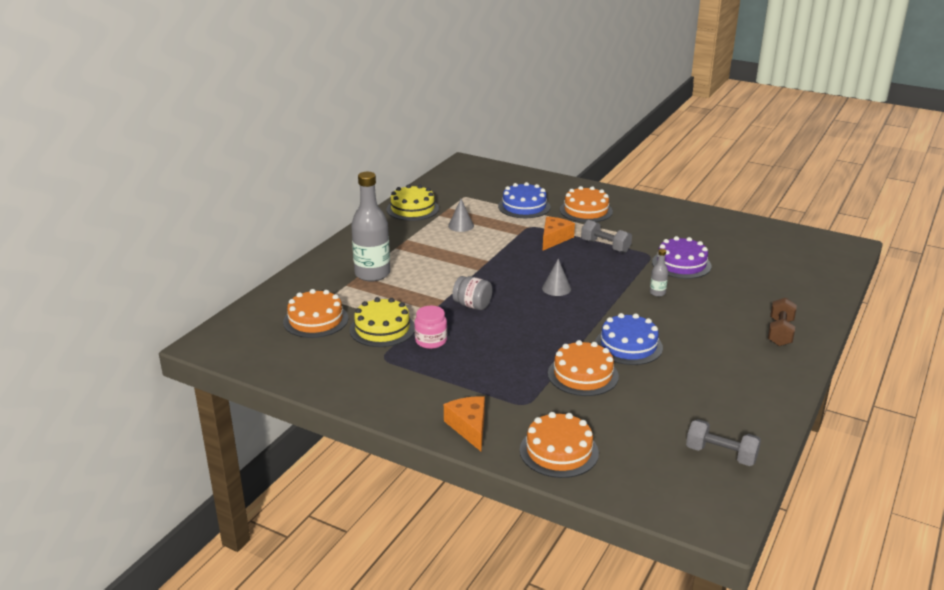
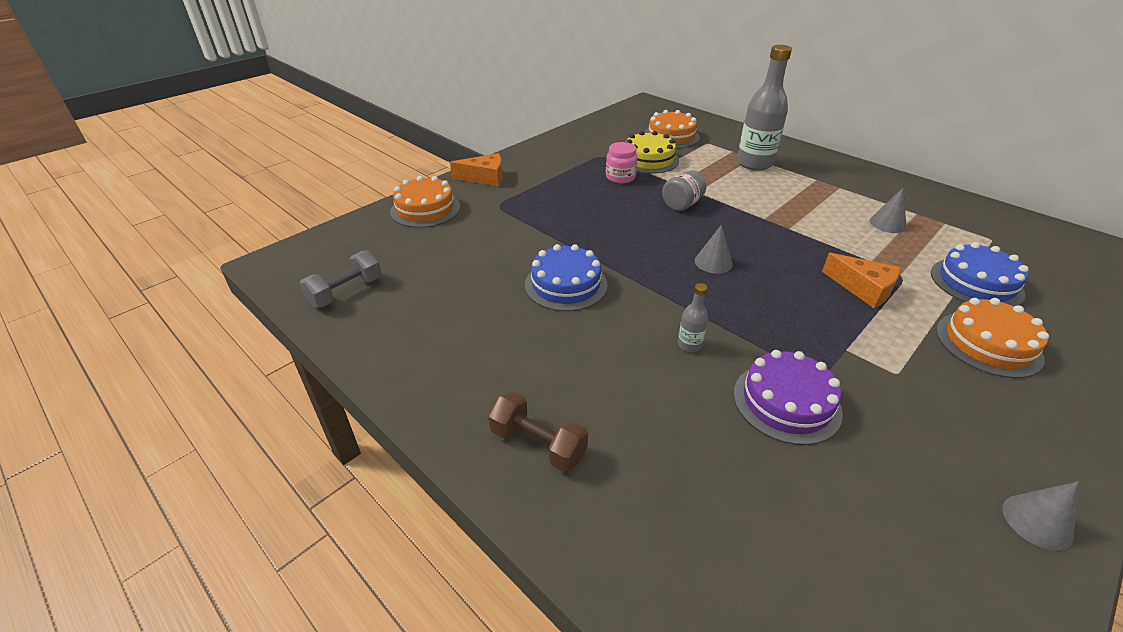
camera: 105 degrees right, 10 degrees up
(412, 209) = (929, 199): yellow cake -> none
(583, 375) = (525, 243): orange cake -> none
(605, 246) = (845, 332): grey dumbbell -> none
(704, 216) = (1037, 521): none -> grey cone

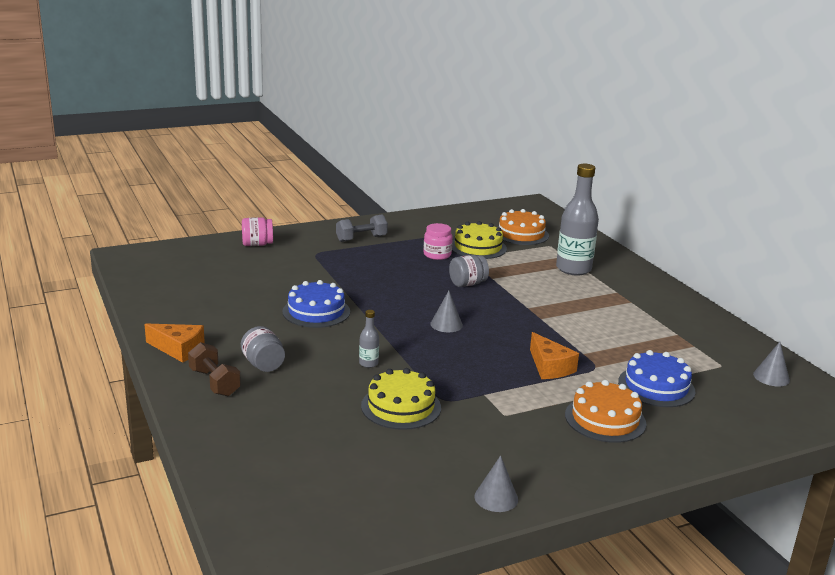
camera: 20 degrees right, 15 degrees down
(346, 292) = (160, 281): grey dumbbell -> grey dumbbell (361, 239)
(425, 209) = (257, 244): orange cake -> pink jar
(485, 178) = (323, 233): orange cheese -> orange cheese (179, 349)
(574, 389) = (263, 365): none -> grey jar
(786, 402) = (401, 406): purple cake -> yellow cake
(887, 223) = (637, 334): grey cone -> grey cone (771, 377)

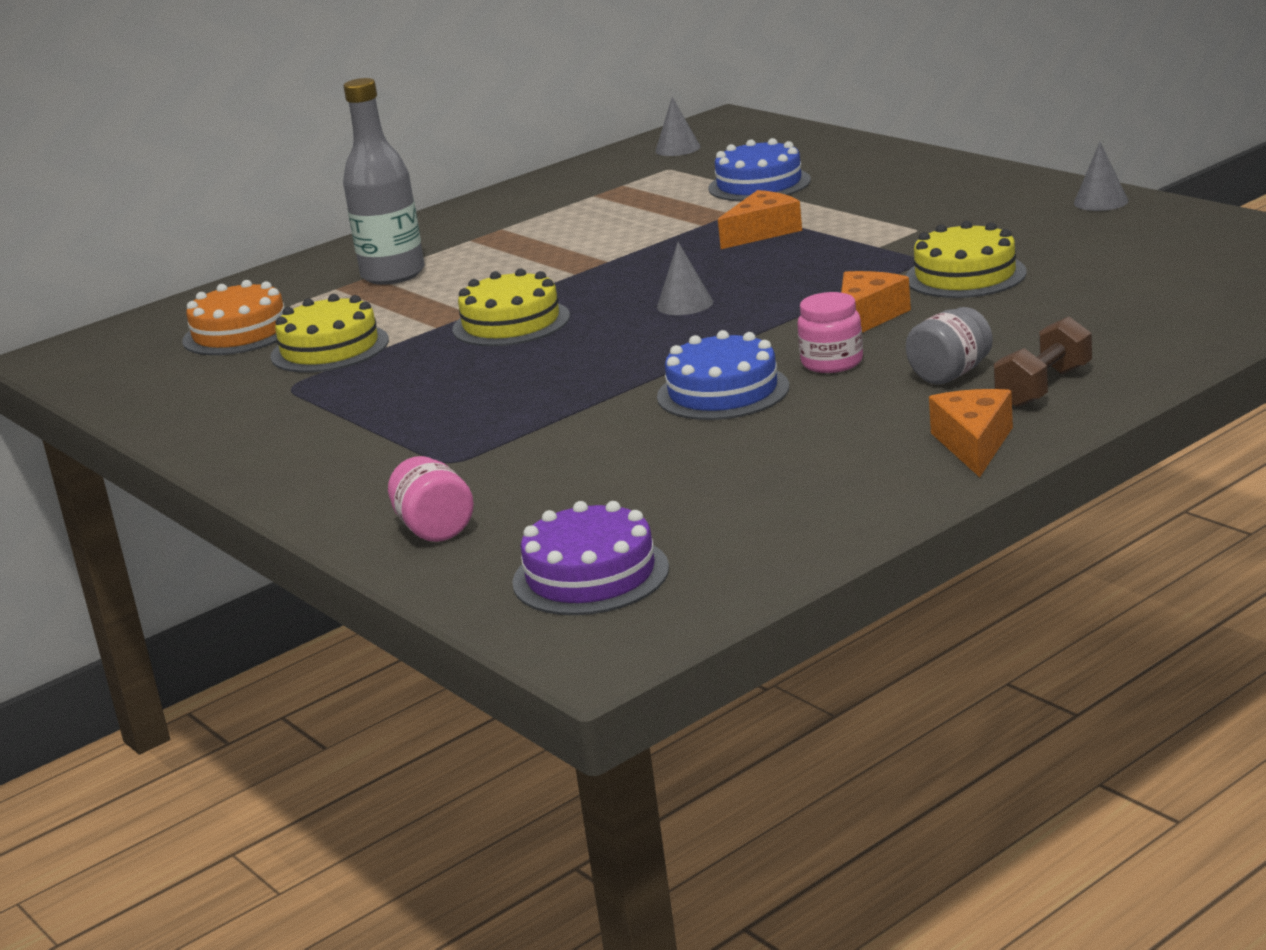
camera: 100 degrees left, 0 degrees up
(180, 261) = (590, 575): none -> purple cake
(361, 239) = (339, 444): grey dumbbell -> none
(368, 363) = (867, 317): grey bottle -> orange cheese
(437, 255) = (389, 368): pink jar -> pink jar (832, 362)
(467, 284) = (511, 323): grey jar -> yellow cake
(605, 419) = (870, 191): orange cake -> none

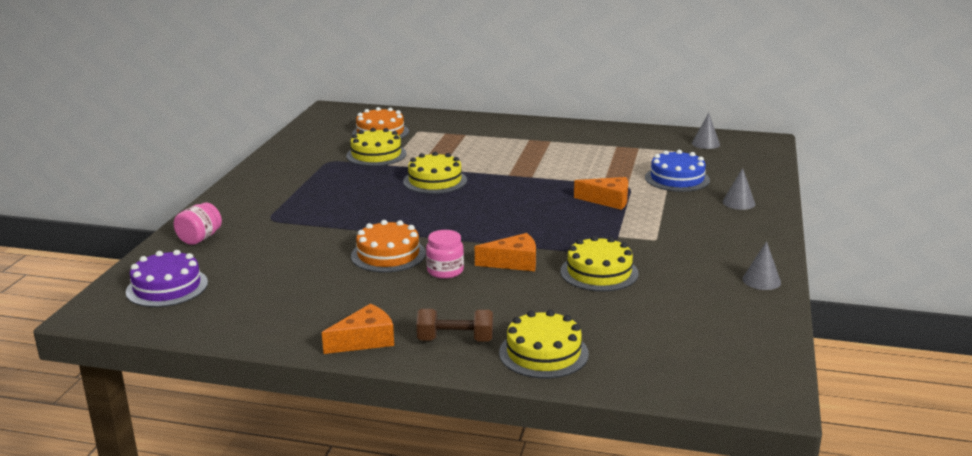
camera: 50 degrees right, 0 degrees up
(393, 274) = (471, 138): grey bottle -> none
(685, 304) = (491, 212): grey cone -> grey cone (738, 203)
(723, 392) = (388, 254): blue cake -> orange cake
(950, 374) = (453, 307): grey jar -> none
(1139, 343) = (543, 353): none -> yellow cake

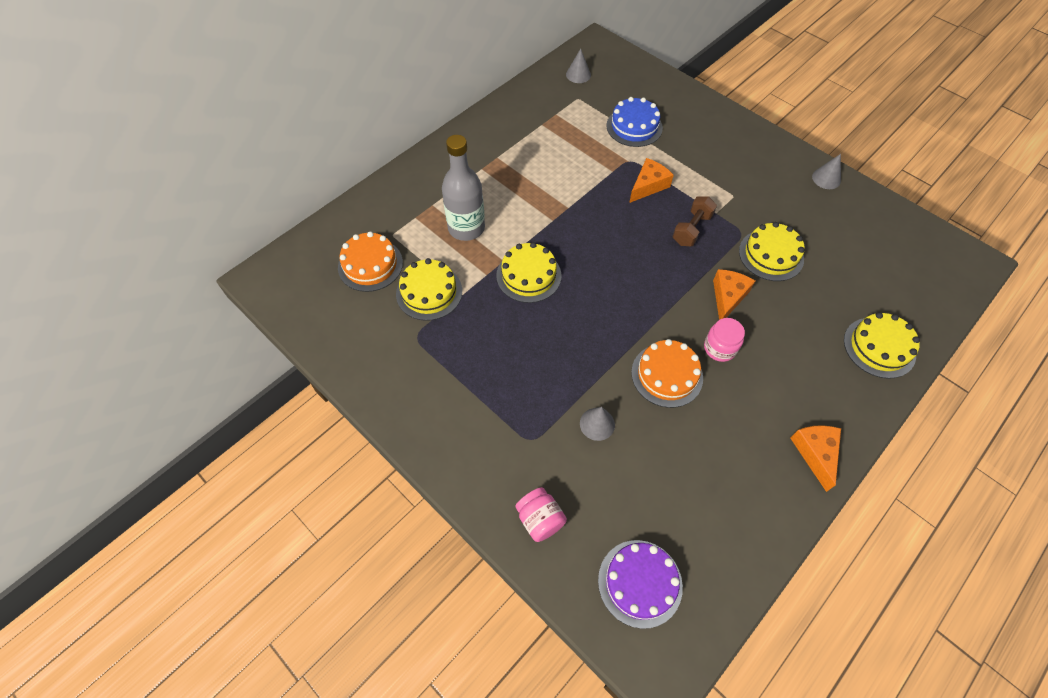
camera: 60 degrees left, 35 degrees up
(455, 340) = (839, 392): brown dumbbell -> brown dumbbell (691, 229)
(457, 150) = (466, 228): none -> grey bottle
(738, 203) = (699, 120): grey cone -> grey cone (597, 424)

